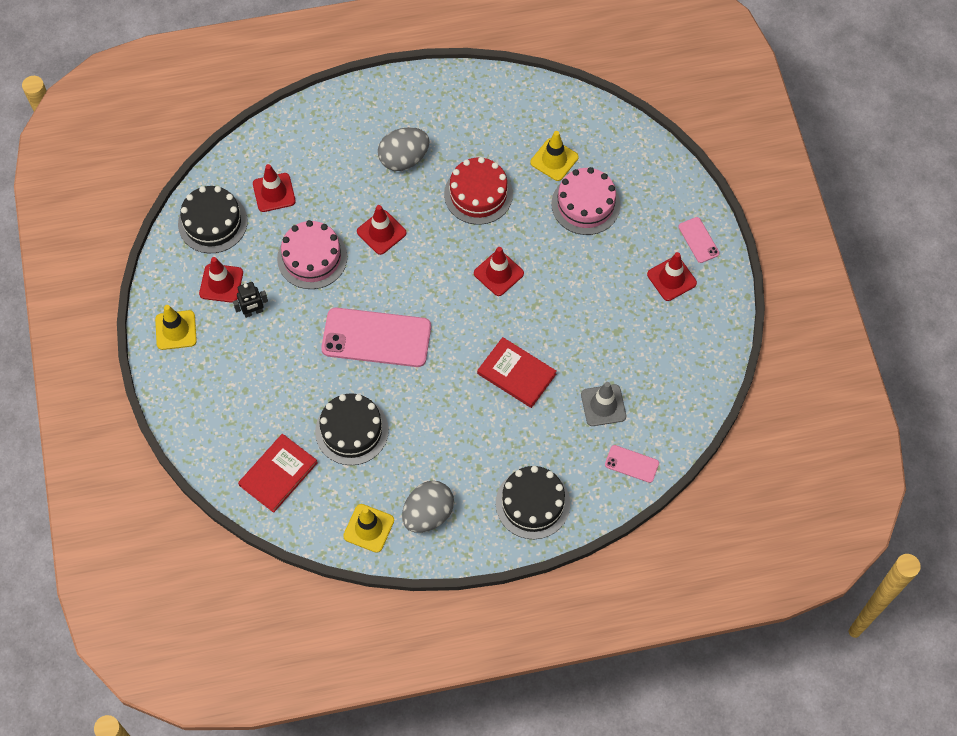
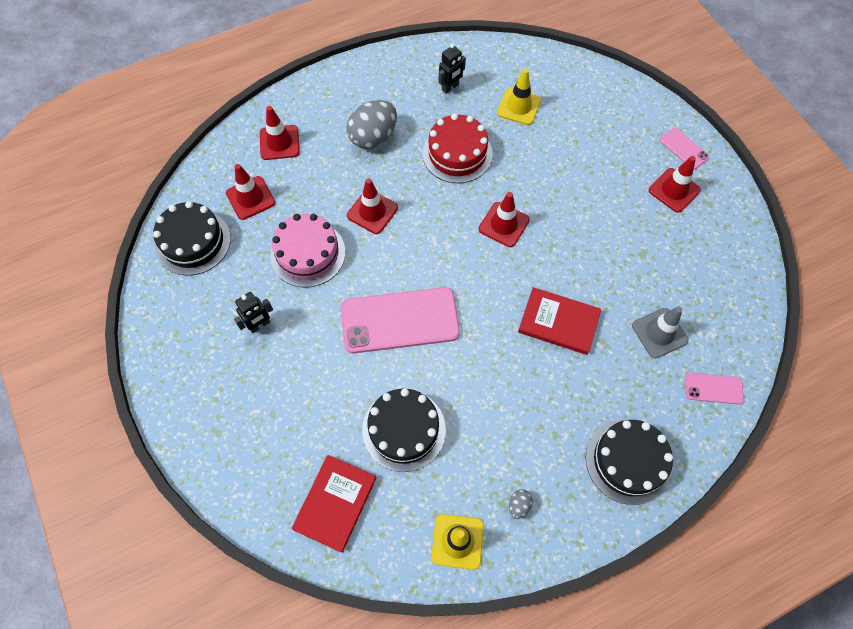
camera: 15 degrees left, 0 degrees up
(176, 330) = (178, 366): yellow traffic cone -> none
(221, 283) = (217, 303): red traffic cone -> red traffic cone (279, 142)
(428, 514) = (519, 505): grey egg -> grey egg, size x0.43
(494, 124) = (450, 87): none -> black robot
(585, 204) = (564, 140): pink cake -> none

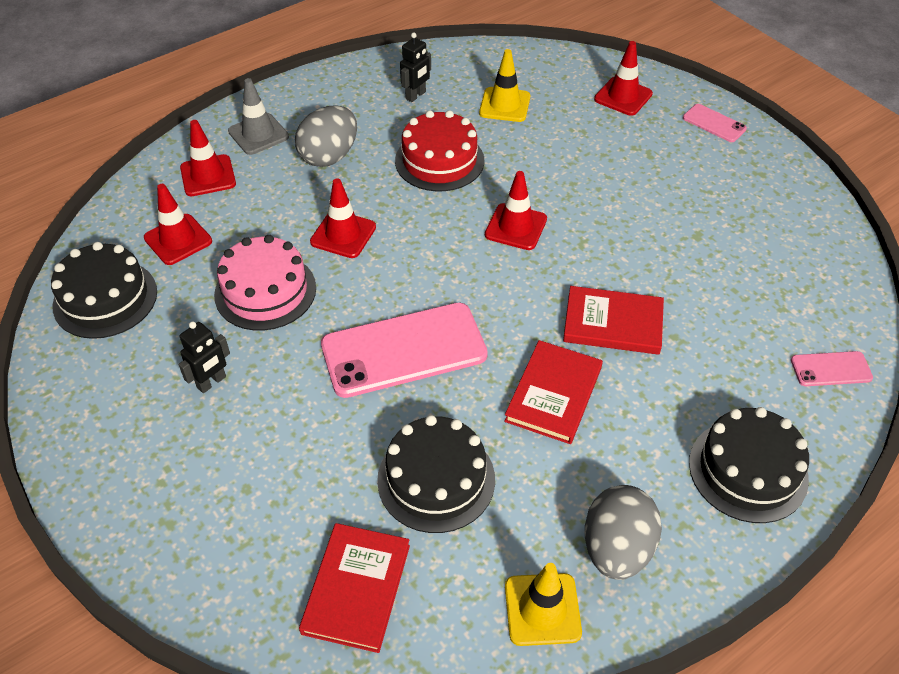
camera: 10 degrees left, 15 degrees down
(501, 375) = (553, 394): none -> red book
(519, 505) = (616, 548): grey egg -> grey egg, size x2.31
(659, 333) = (744, 317): grey traffic cone -> grey traffic cone (258, 134)
(674, 190) = (715, 166): red traffic cone -> red traffic cone (623, 96)

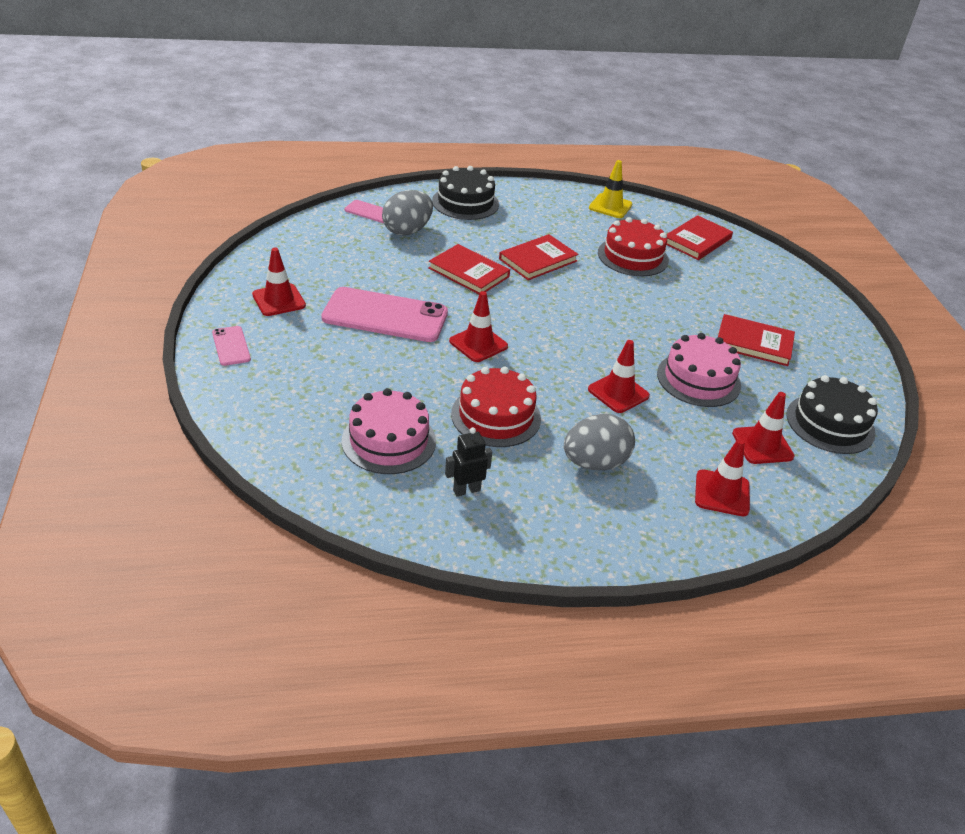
camera: 155 degrees left, 10 degrees down
(212, 382) = (754, 343): black robot -> red book
(258, 134) = (656, 518): grey traffic cone -> none
(404, 350) = (615, 311): pink phone -> pink phone (385, 316)
(436, 479) = (633, 256): black cake -> red cake
(504, 105) = (389, 441): yellow traffic cone -> pink cake
(616, 548) = (558, 207): grey egg -> grey egg (407, 231)
(623, 96) = (272, 400): red traffic cone -> red traffic cone (279, 300)

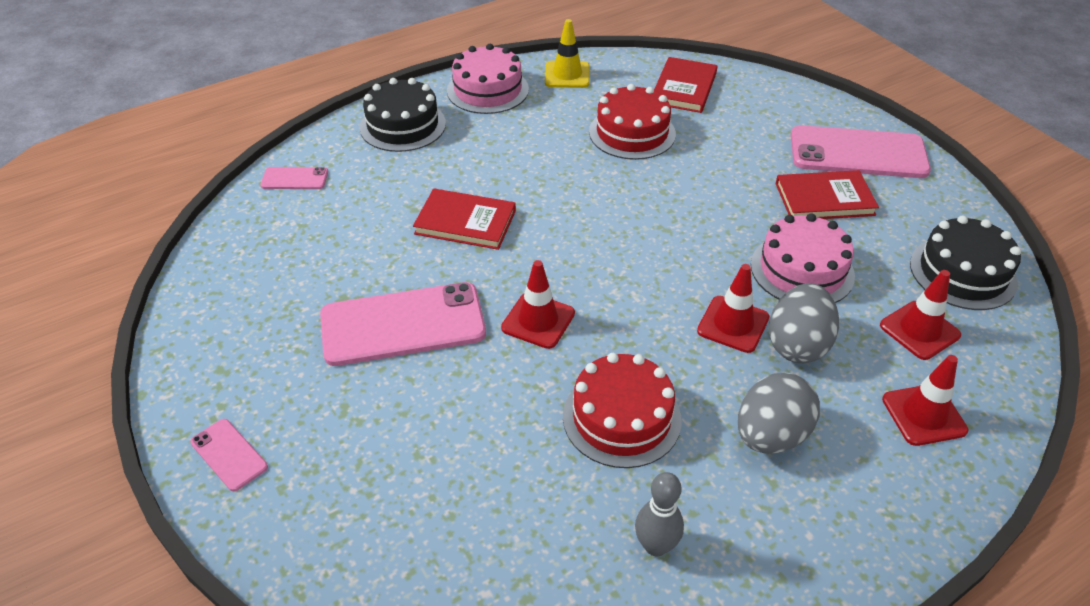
camera: 20 degrees left, 5 degrees up
(279, 300) = (253, 355): red traffic cone -> none
(389, 441) = (519, 514): pink cake -> pink cake (487, 90)
(407, 231) = (357, 189): grey egg -> grey egg (797, 344)
(466, 490) = (655, 546): black robot -> grey bowling pin
(538, 260) = (533, 175): red book -> none
(807, 323) = (858, 153): none -> pink phone

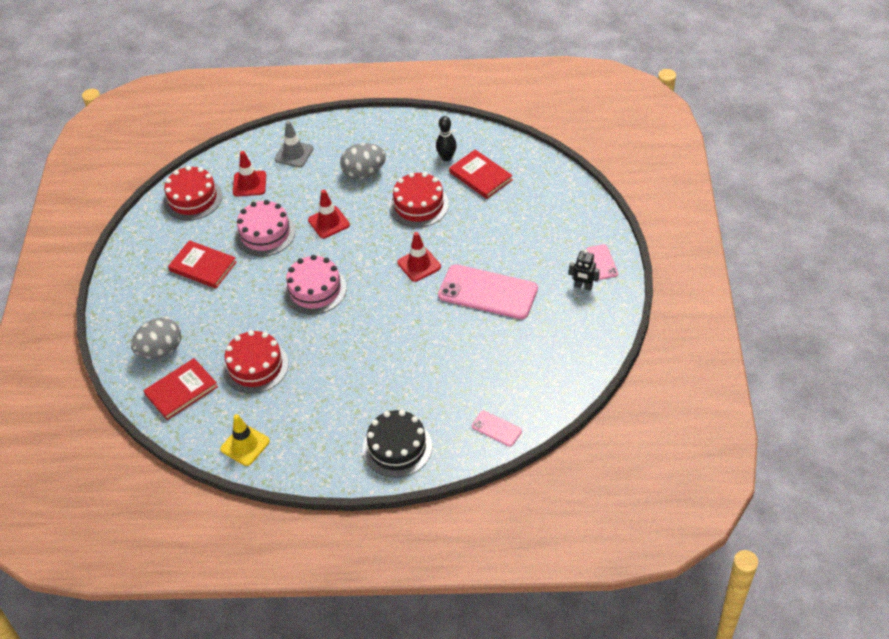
camera: 145 degrees left, 5 degrees up
(248, 396) = (583, 286): none -> black robot
(465, 222) = (412, 342): red book -> red book (480, 176)
(487, 90) = (313, 457): pink cake -> pink cake (315, 290)
(655, 546) = (446, 157): grey bowling pin -> black bowling pin
(797, 344) = (310, 201): grey egg -> grey egg (160, 350)
(858, 153) = (144, 287): pink phone -> none
(924, 415) = (294, 154): red traffic cone -> grey traffic cone
(962, 273) = (192, 198): black cake -> red cake

